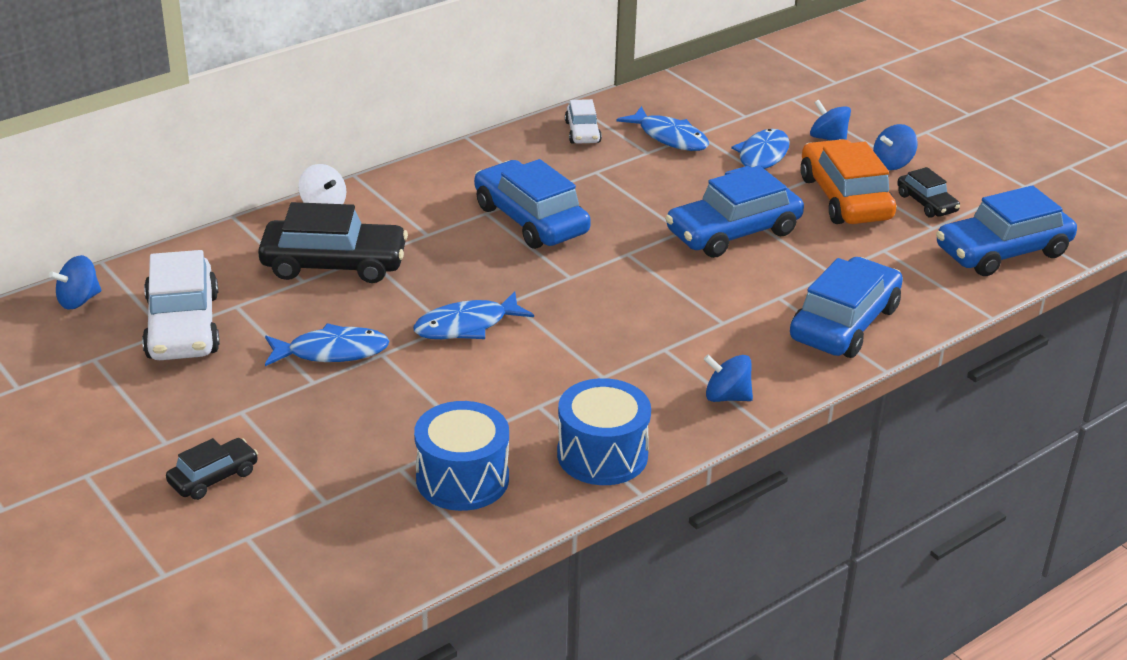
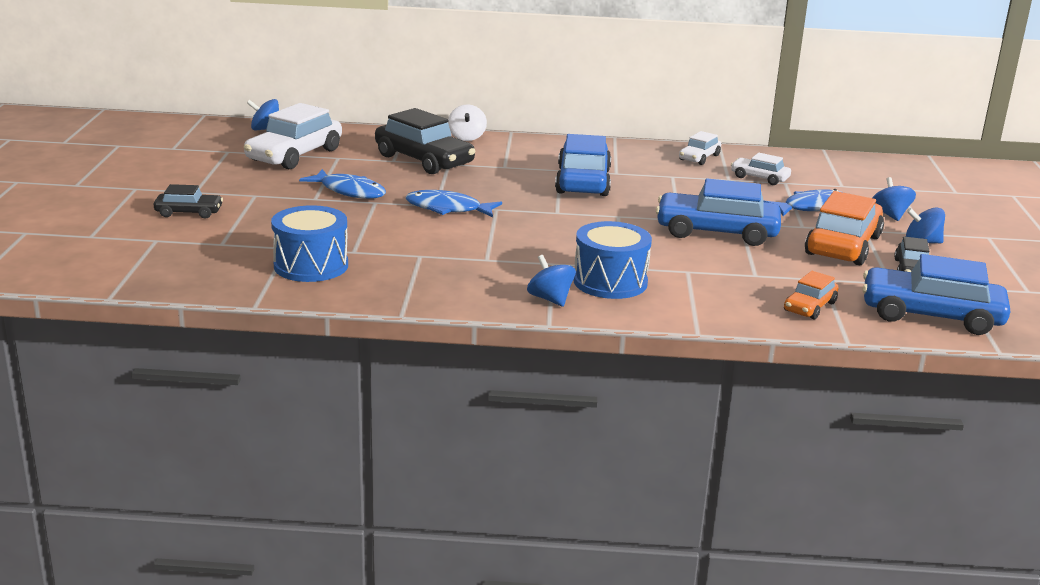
camera: 40 degrees right, 10 degrees down
(602, 455) = (413, 290): blue drum -> blue drum (610, 282)
(669, 137) = (759, 178): blue fish -> white car
(844, 323) = (713, 300): blue car -> none
(917, 290) = (809, 307): none -> orange car

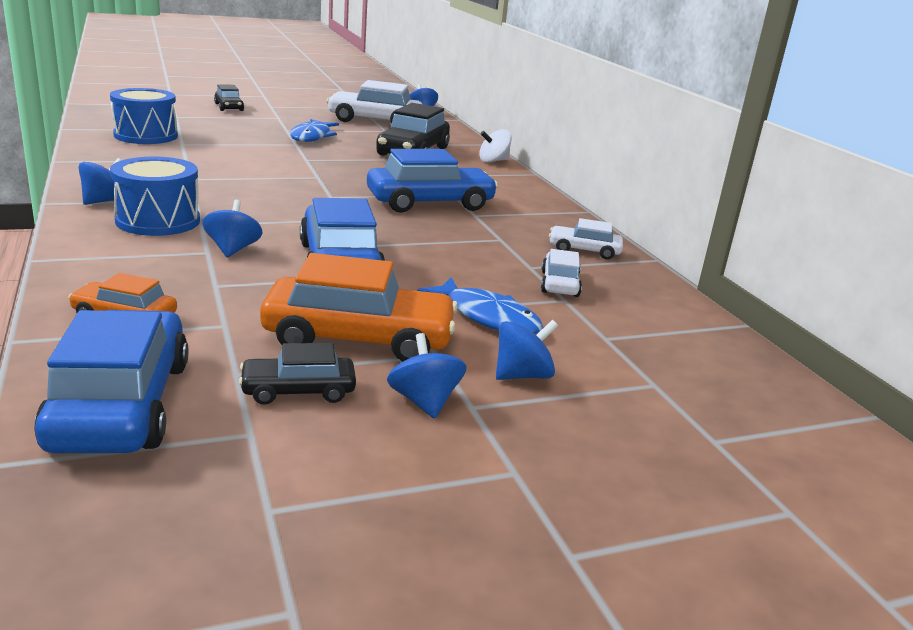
camera: 65 degrees right, 0 degrees up
(447, 209) = (301, 163): blue fish -> none
(684, 262) = (233, 250): none -> blue spinning top

